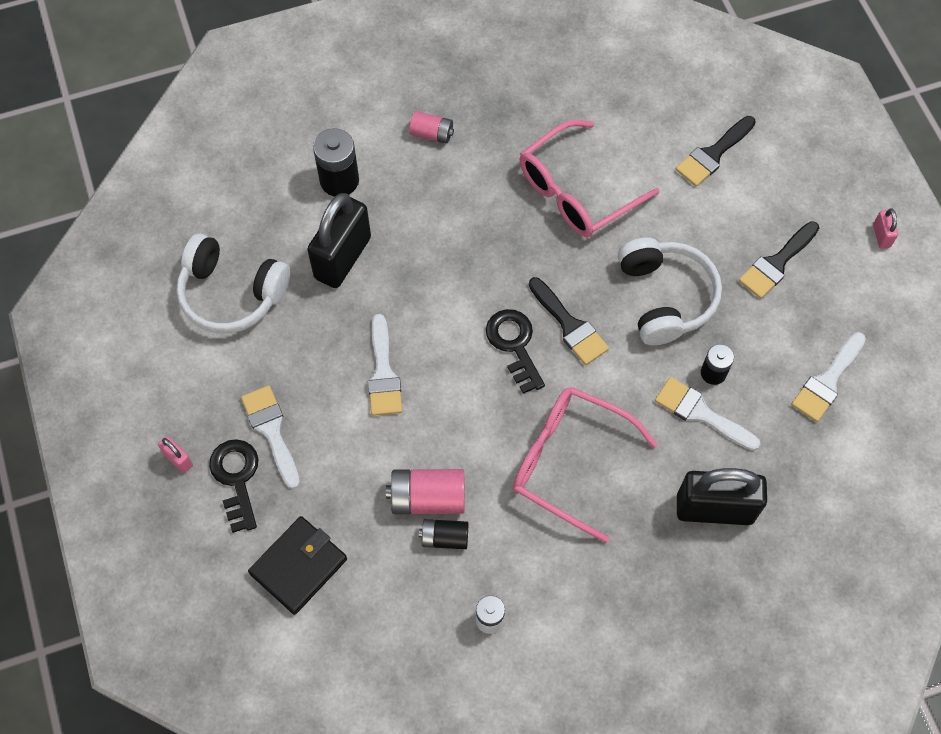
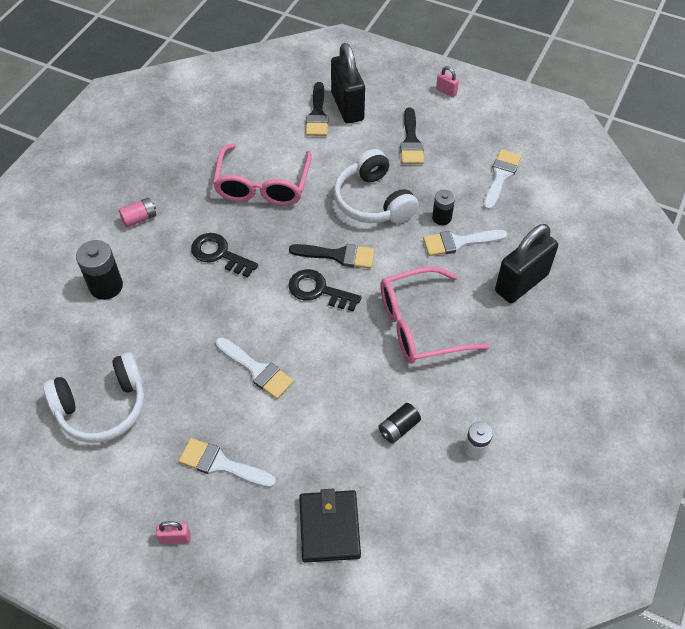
camera: 45 degrees left, 10 degrees down
(236, 479) = (229, 513): black key -> black key (219, 254)
(342, 258) = (157, 327): black padlock -> black padlock (347, 107)
(427, 498) = (363, 415): pink battery -> none
(665, 297) = (373, 201): white headphones -> white headphones turned 150 degrees counterclockwise
(827, 381) = (501, 176): white brush -> white brush turned 150 degrees counterclockwise

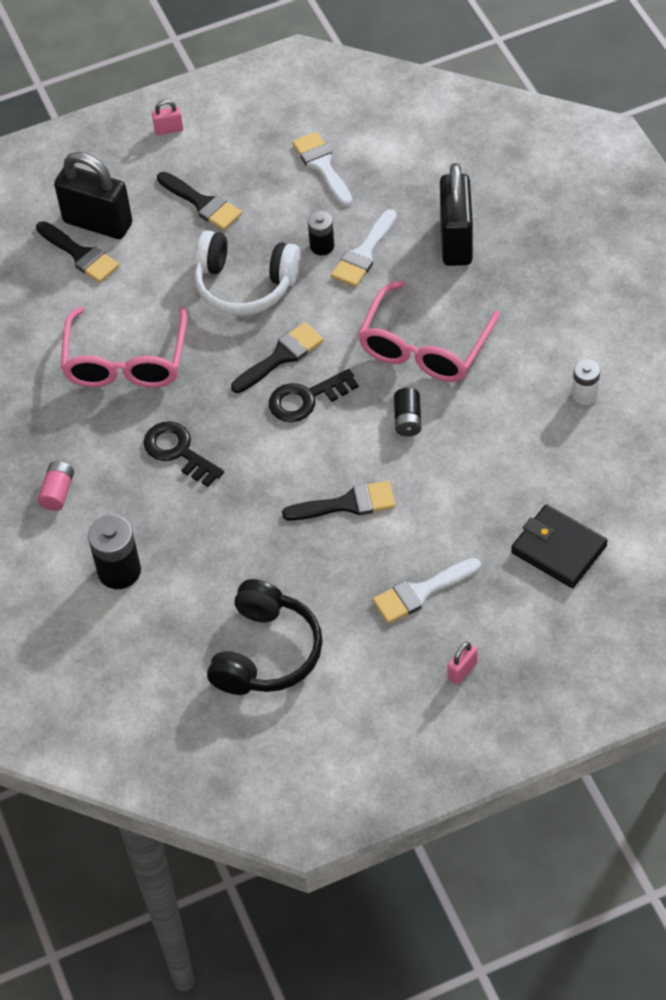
camera: 45 degrees left, 0 degrees up
(102, 407) = (266, 652): white headphones -> black headphones
(219, 254) = (178, 451): black key -> black key turned 60 degrees clockwise
(257, 370) = (347, 504): white brush -> black brush
(263, 184) = (126, 360): pink glasses -> pink glasses turned 45 degrees clockwise
(398, 428) = (512, 436): black battery -> black battery (407, 420)

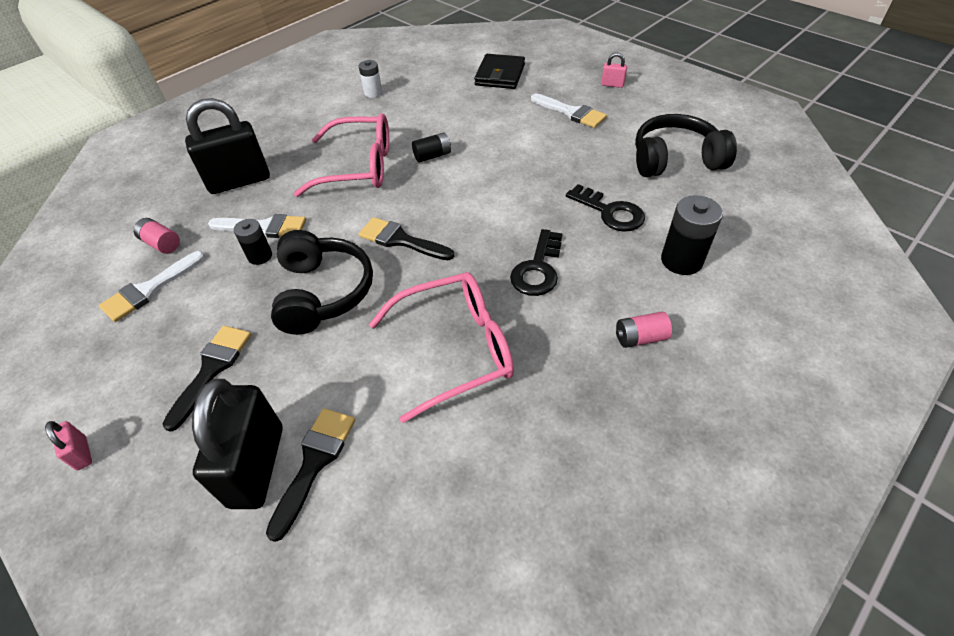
camera: 115 degrees left, 5 degrees down
(245, 285) = (322, 293): white headphones -> black headphones
(306, 399) = (439, 211): black key -> black key (610, 212)
(347, 504) = (525, 161): black brush -> none
(383, 175) = (161, 244): none -> pink battery

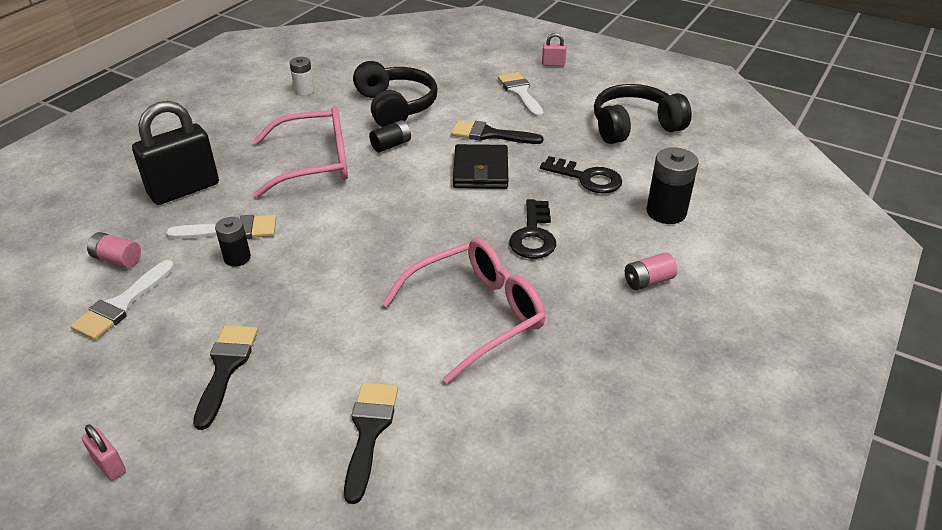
camera: 15 degrees left, 10 degrees down
(257, 466) = (310, 444): black padlock -> none
(322, 293) = (320, 283): black headphones -> black headphones (395, 107)
(401, 240) = (386, 226): black brush -> black brush (490, 134)
(500, 75) = (435, 63): black wallet -> black wallet (480, 170)
(571, 112) = (520, 93): white brush -> white brush turned 135 degrees counterclockwise

